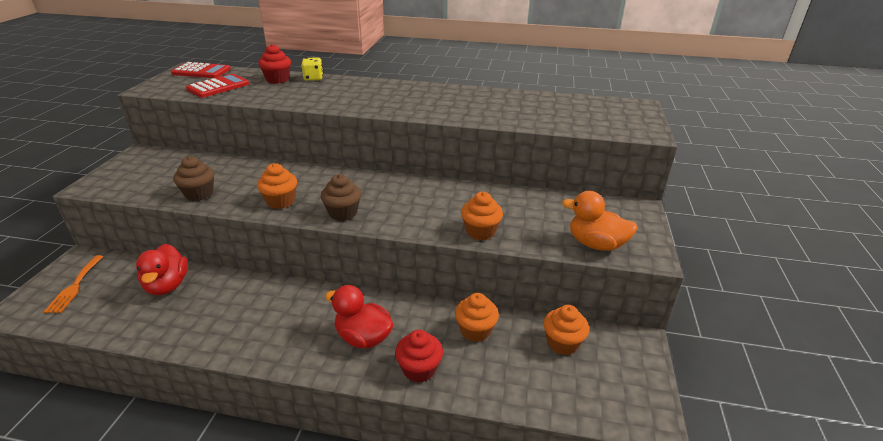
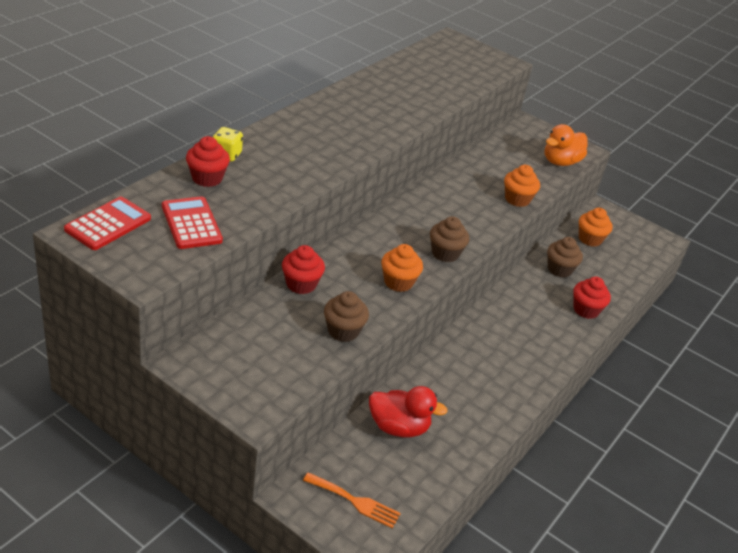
camera: 70 degrees left, 5 degrees up
(249, 166) = (301, 284): none -> red cupcake
(363, 337) = (539, 325): red duck -> none
(475, 331) = (559, 269): orange cupcake -> brown cupcake

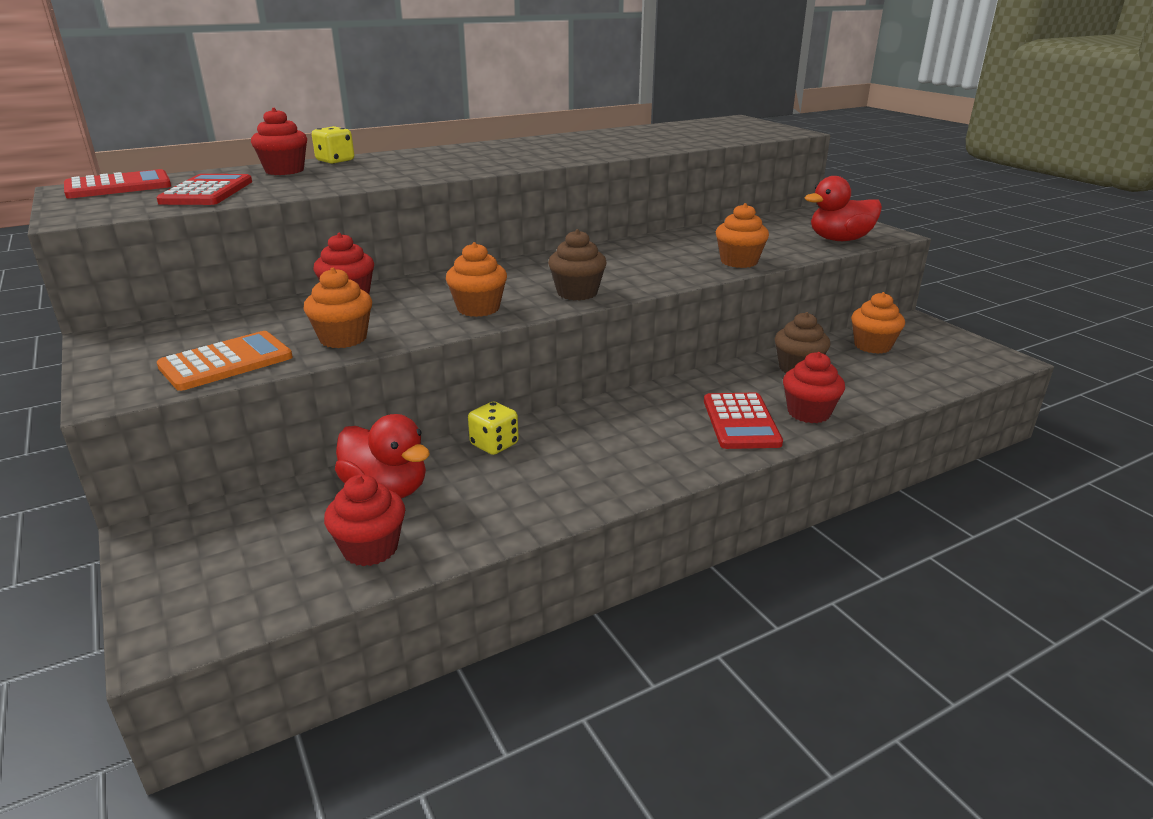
camera: 30 degrees right, 10 degrees down
(294, 370) = (226, 362): none -> orange calculator
(343, 331) = (343, 338): brown cupcake -> orange cupcake
(355, 501) = (224, 561): orange fork -> none
(426, 471) = (370, 548): none -> red cupcake
(431, 376) = (494, 444): none -> yellow dice
(554, 325) = (741, 422): none -> red calculator
(560, 162) = (839, 240): orange duck -> red duck

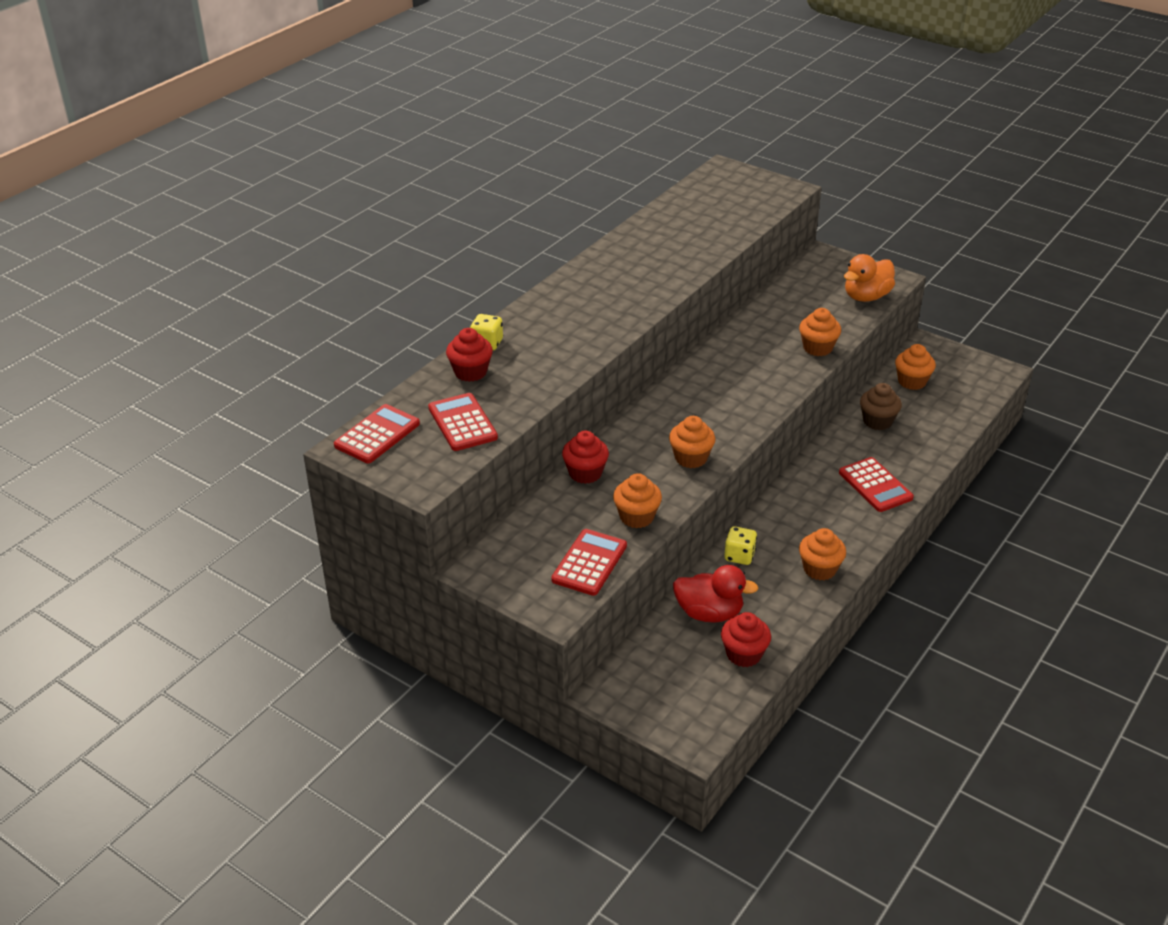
camera: 25 degrees left, 10 degrees up
(226, 362) = (589, 563): orange calculator -> red calculator
(577, 293) = (740, 420): brown cupcake -> none
(580, 484) = (819, 569): none -> orange cupcake
(808, 413) = (910, 463): red cupcake -> none
(839, 240) = (866, 297): red duck -> orange duck

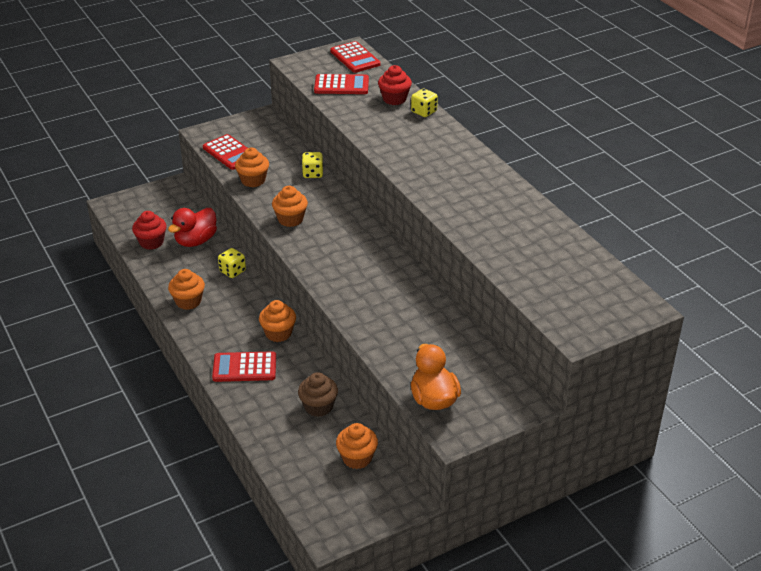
camera: 115 degrees right, 0 degrees up
(585, 473) = (312, 173): red cupcake -> yellow dice
(817, 348) = (374, 332): orange cupcake -> orange cupcake (278, 333)

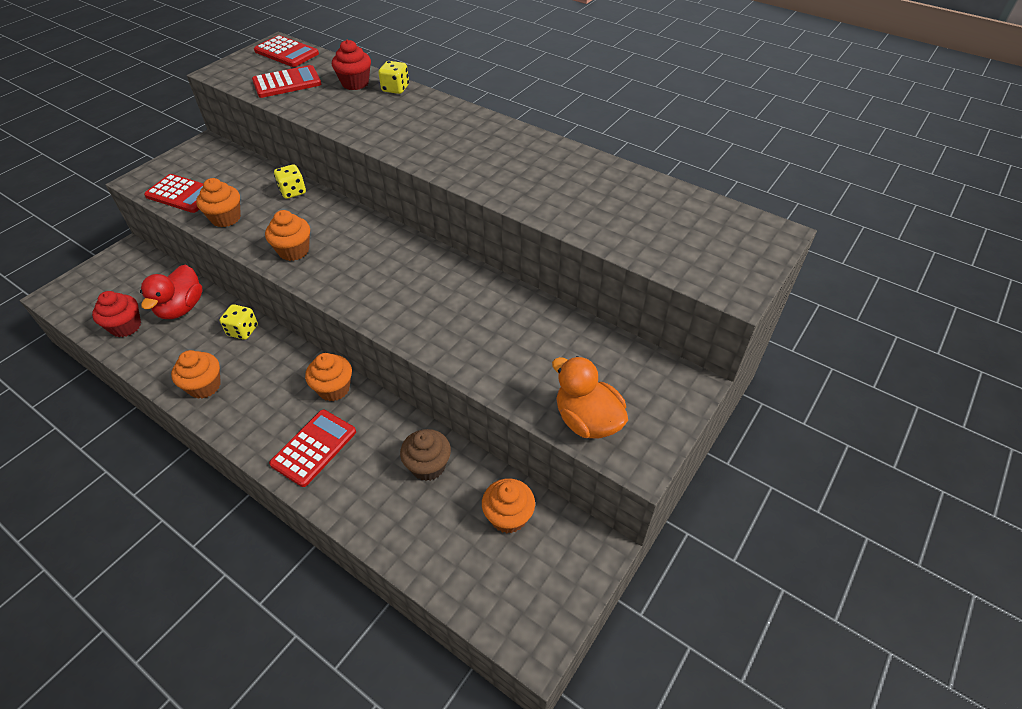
camera: 25 degrees left, 10 degrees up
(244, 367) = (314, 448): red calculator -> red calculator turned 150 degrees clockwise

